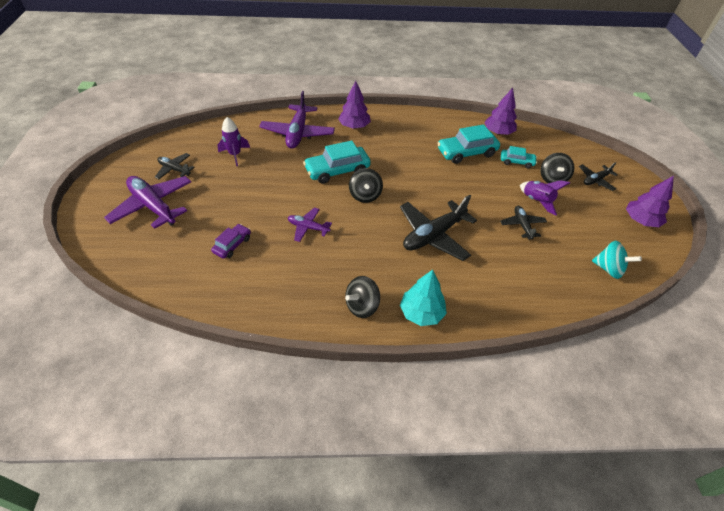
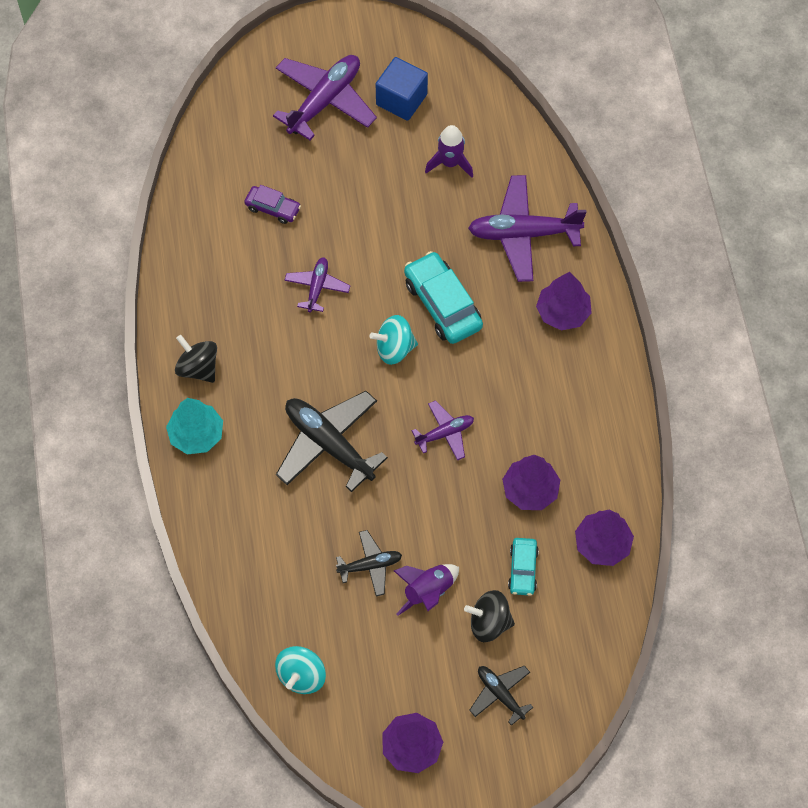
camera: 85 degrees right, 15 degrees up
(174, 169) = (401, 99): black plane -> blue cube
(365, 195) = (394, 348): black spinning top -> turquoise spinning top
(428, 181) = (445, 433): none -> purple plane
(466, 152) = (530, 490): turquoise car -> purple tree

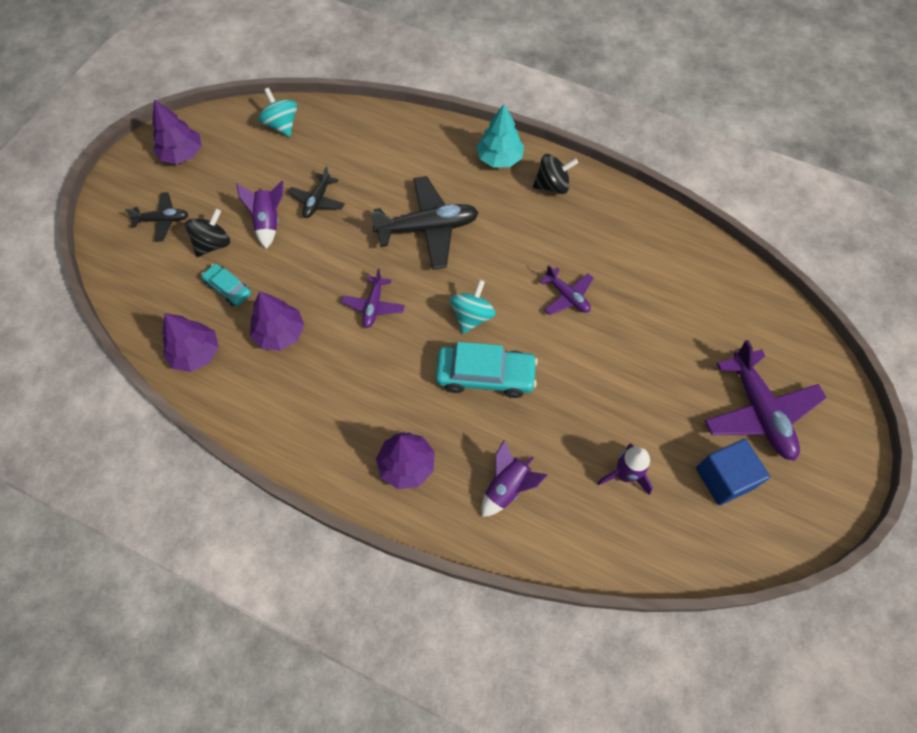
camera: 125 degrees right, 0 degrees up
(273, 208) = (665, 308): purple car -> none
(523, 234) = (507, 487): purple plane -> purple rocket

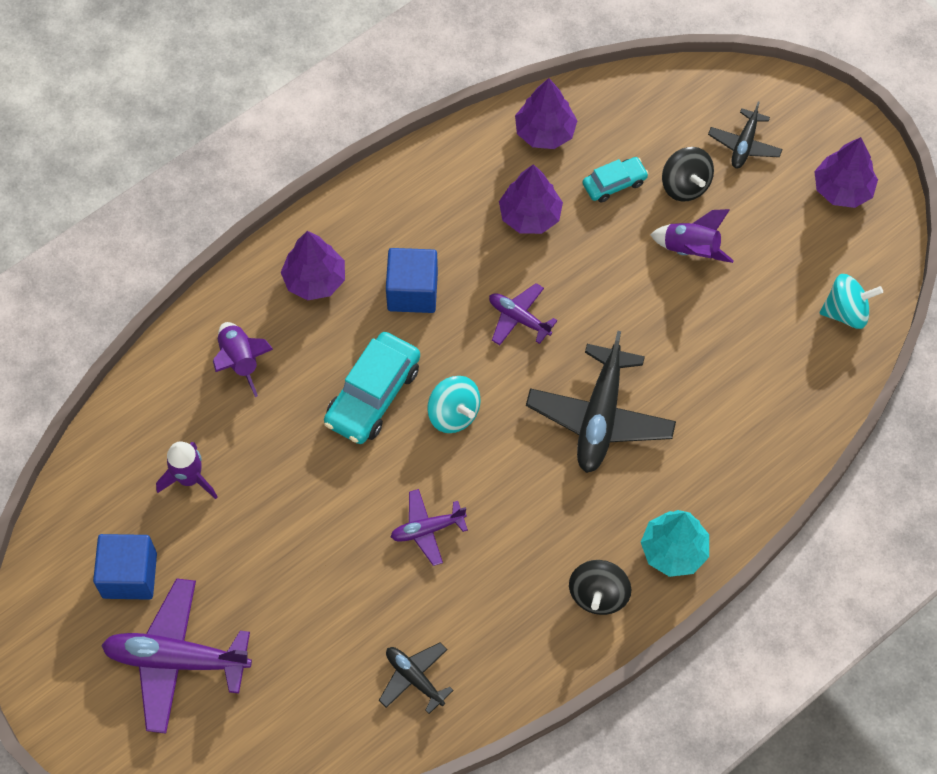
camera: 115 degrees right, 0 degrees up
(317, 201) = (700, 312): black plane -> black plane (414, 678)
(384, 387) = (412, 291): none -> blue cube

